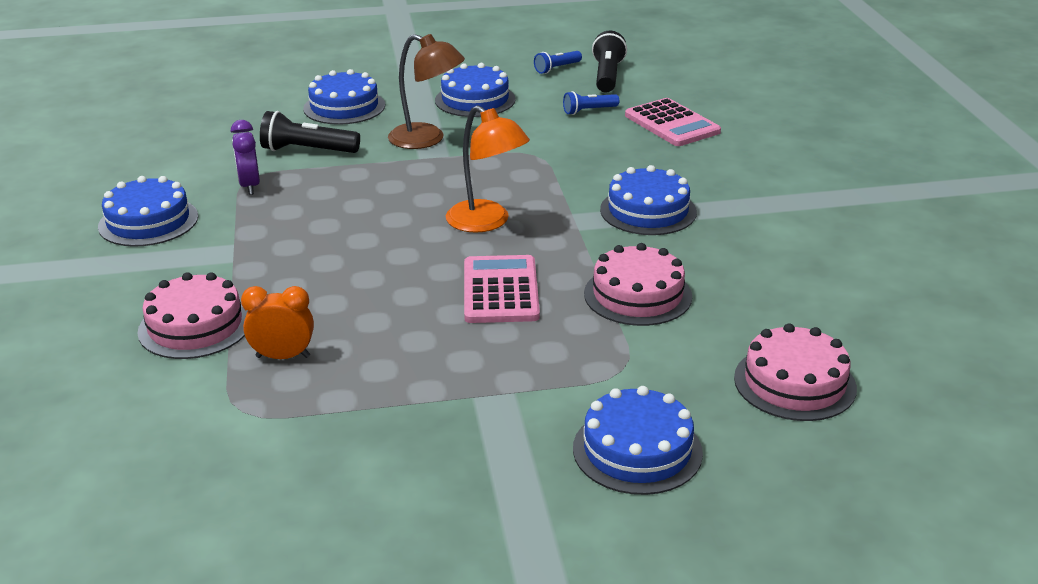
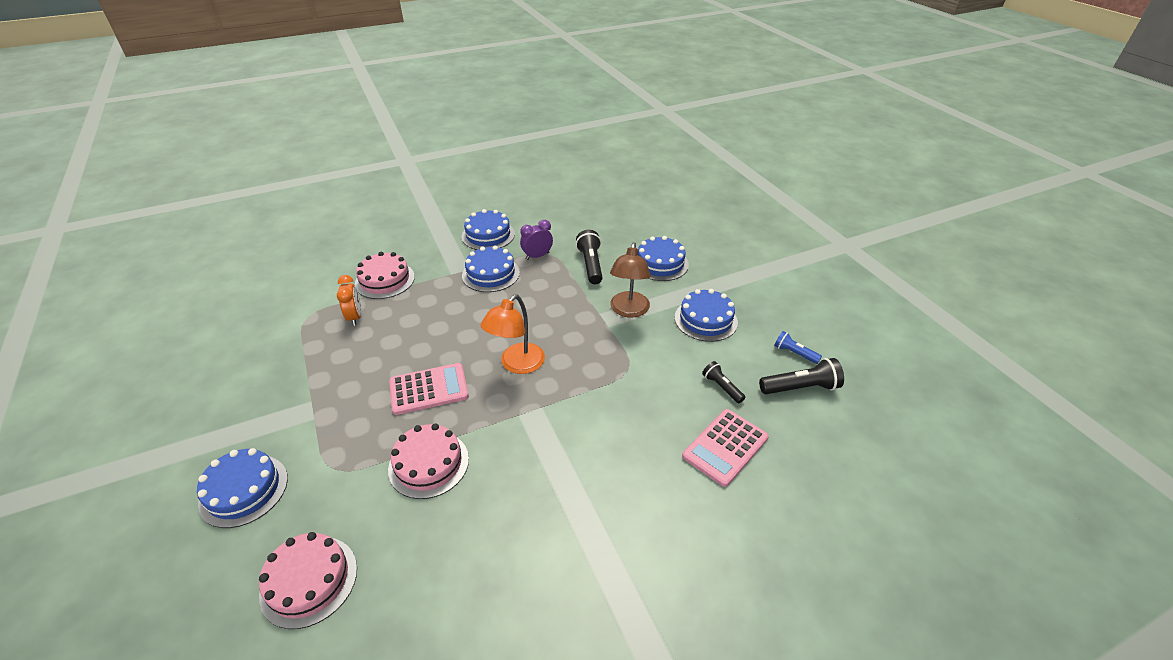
camera: 75 degrees right, 10 degrees up
(589, 111) = (722, 387): blue flashlight -> black flashlight
(648, 211) = (557, 452): blue cake -> blue cake (491, 274)

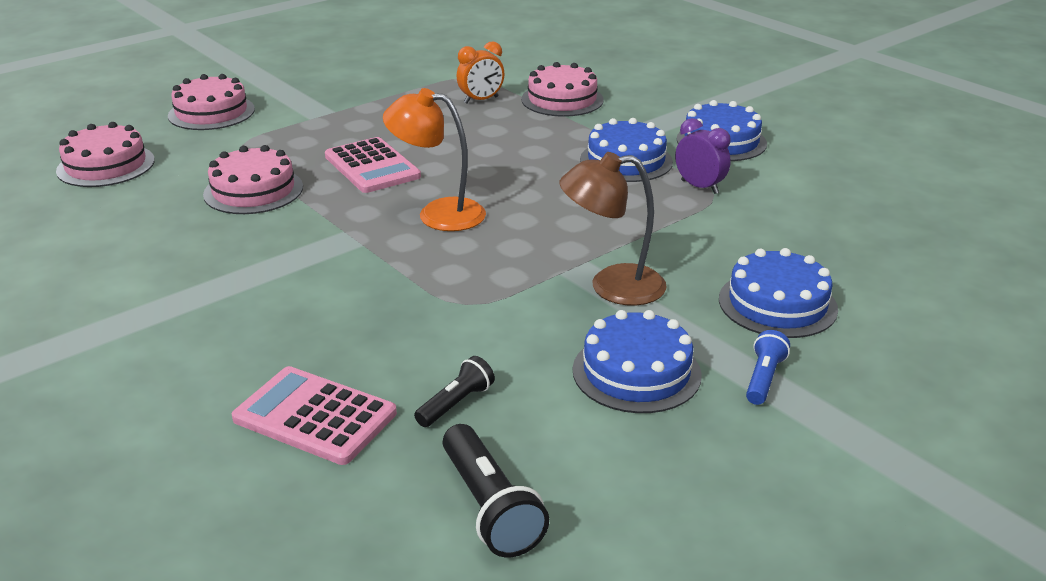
camera: 75 degrees right, 10 degrees down
(244, 490) = (211, 112): blue cake -> pink cake
(591, 265) = (714, 235): black flashlight -> none
(794, 353) = (593, 497): blue flashlight -> blue flashlight (764, 378)

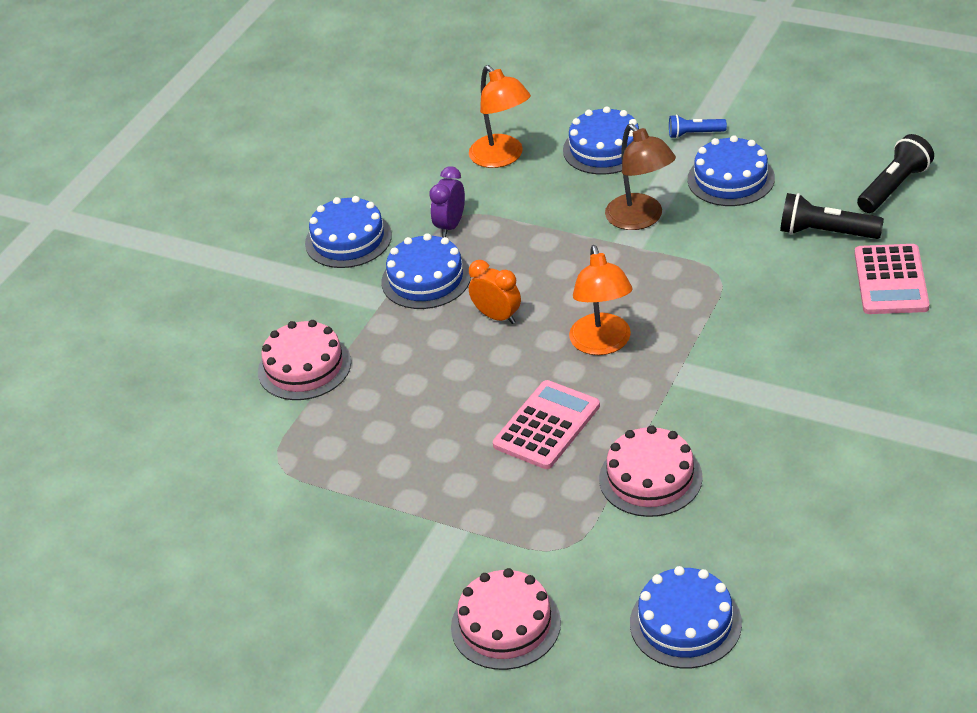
camera: 110 degrees left, 10 degrees up
(106, 165) = (685, 623): pink cake -> blue cake
(456, 404) = (826, 232): black flashlight -> black flashlight, size x1.63
(481, 100) = (339, 423): orange clock -> orange clock (497, 316)
(805, 238) = (502, 158): none -> orange lamp

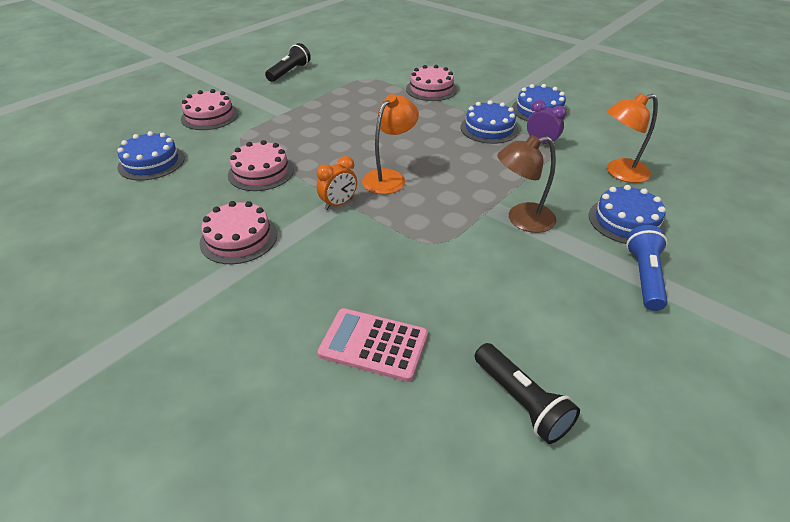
camera: 100 degrees right, 0 degrees up
(497, 316) = (439, 146): orange clock -> orange clock (339, 204)
(546, 425) = (332, 147): pink calculator -> none
(602, 344) = (389, 177): orange lamp -> orange lamp turned 120 degrees clockwise
(694, 134) = (644, 276): blue flashlight -> blue flashlight, size x1.63
(731, 179) = (566, 281): blue cake -> none
(802, 437) = (239, 238): none -> pink cake
(826, 232) = (463, 321): black flashlight -> black flashlight (289, 72)

